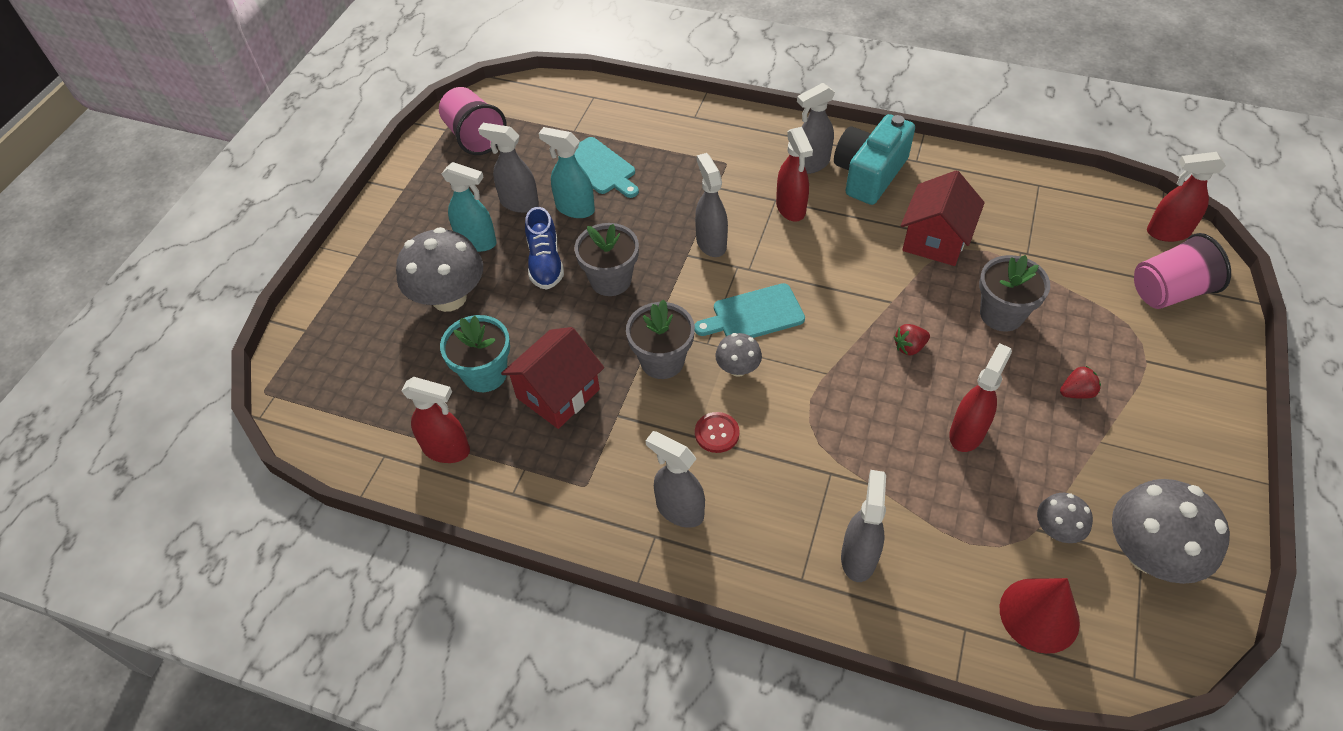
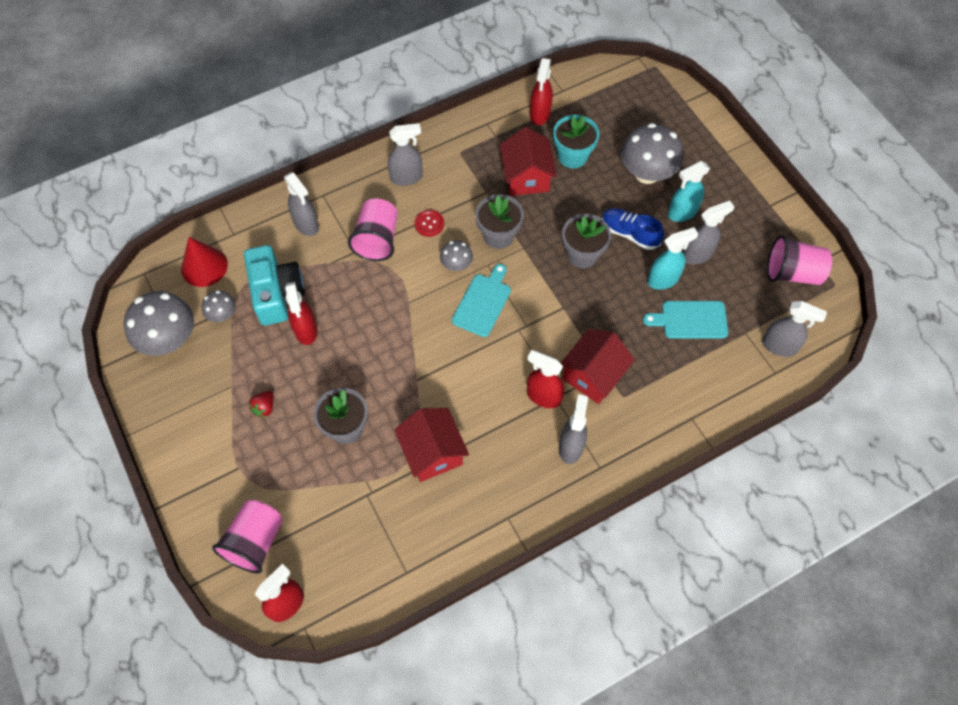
camera: 130 degrees right, 10 degrees up
(447, 450) = (540, 114): red spray bottle -> red spray bottle turned 45 degrees counterclockwise
(711, 243) = (560, 327): grey spray bottle -> grey spray bottle (779, 346)
(730, 192) = (593, 375): none -> red house
(792, 465) = (377, 240): none -> pink cup
(869, 174) = (526, 474): turquoise camera -> turquoise camera (276, 293)
(909, 347) = (379, 357): red strawberry -> none

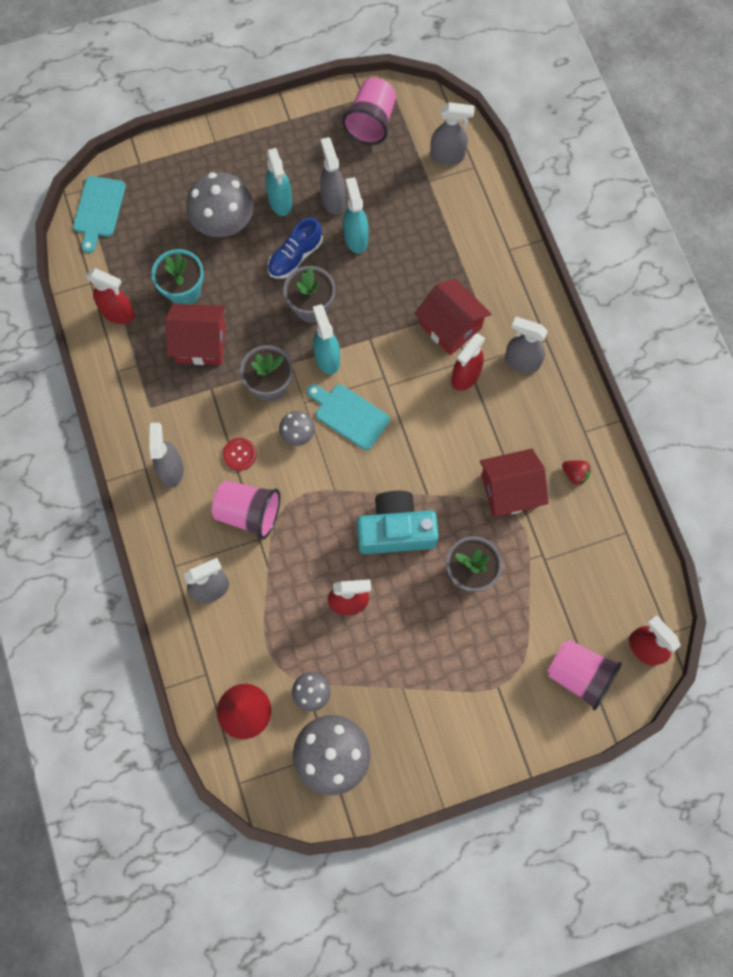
camera: 80 degrees left, 10 degrees up
(264, 407) = (434, 654): red strawberry -> red strawberry (575, 474)
(276, 293) = (296, 630): turquoise camera -> turquoise camera (395, 530)
(535, 275) = (327, 358): none -> turquoise spray bottle
(690, 320) = (406, 225): turquoise cutting board -> turquoise cutting board (99, 210)
(779, 346) = (447, 156): grey spray bottle -> grey spray bottle turned 60 degrees clockwise

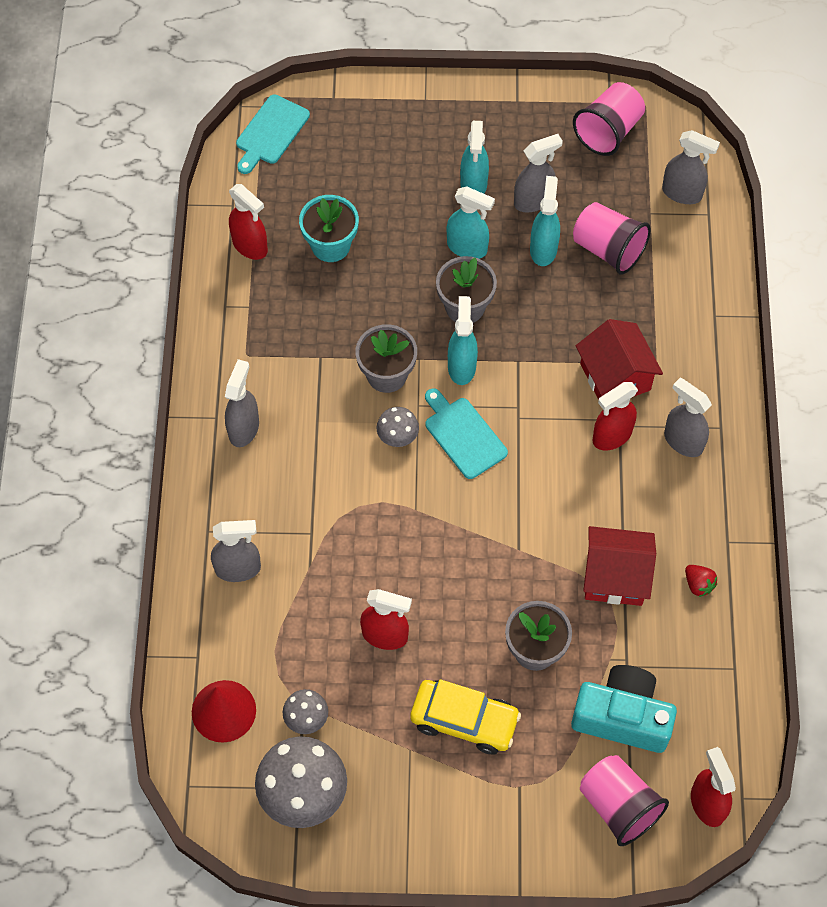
camera: 20 degrees right, 10 degrees down
(201, 343) = (327, 306): red house -> none
(224, 223) = (402, 188): grey mushroom -> none
(239, 454) = (325, 437): red button -> none
(248, 513) = (310, 502): pink cup -> pink cup (608, 249)
(295, 257) = (467, 248): blue shoe -> turquoise spray bottle
(333, 200) = (533, 200): grey spray bottle -> grey spray bottle turned 60 degrees clockwise
(395, 530) = (468, 576): turquoise camera -> turquoise camera (622, 717)
(436, 649) = (464, 721): none -> yellow car

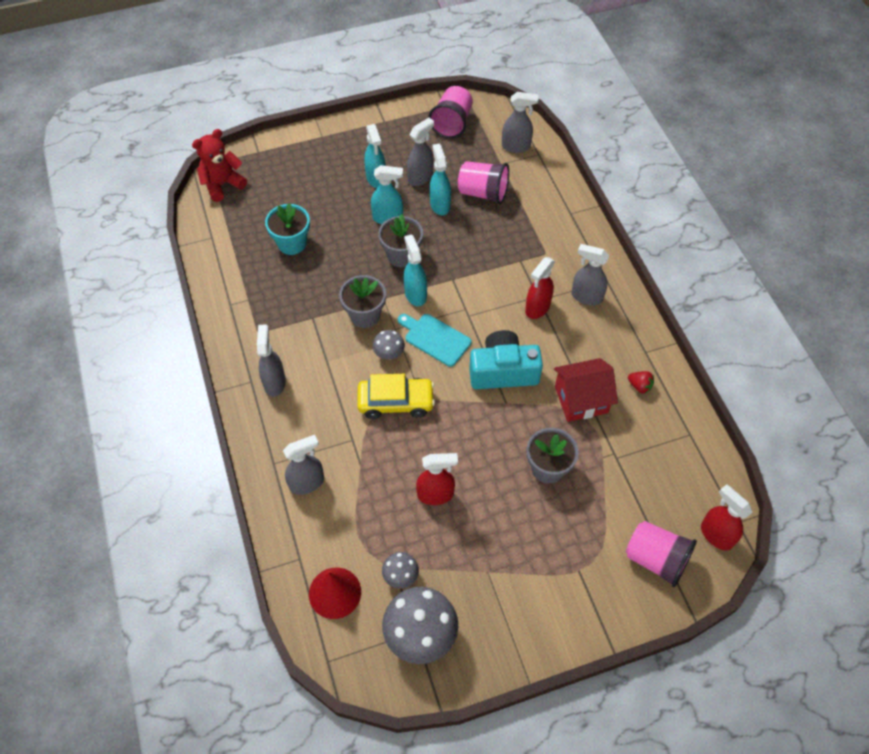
camera: 20 degrees left, 5 degrees down
(250, 246) = (234, 260): red spray bottle -> none
(271, 132) = (222, 184): turquoise cutting board -> red teddy bear
(464, 721) = (518, 536): yellow car -> yellow car (396, 402)
(615, 377) = (523, 270): red house -> none
(622, 717) = (629, 494): turquoise camera -> turquoise camera (503, 371)

